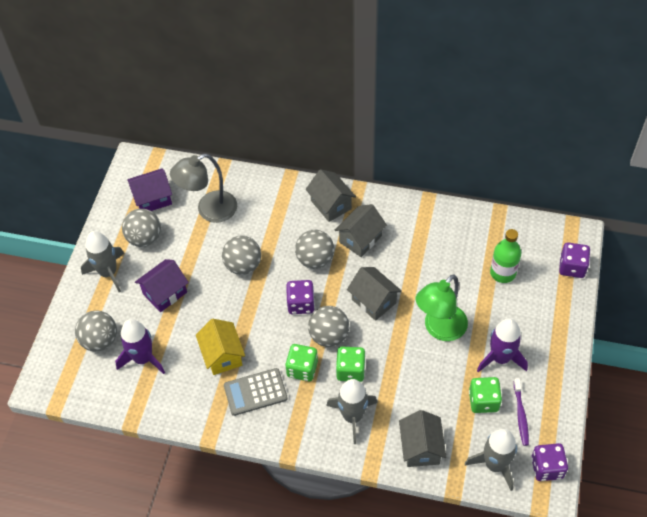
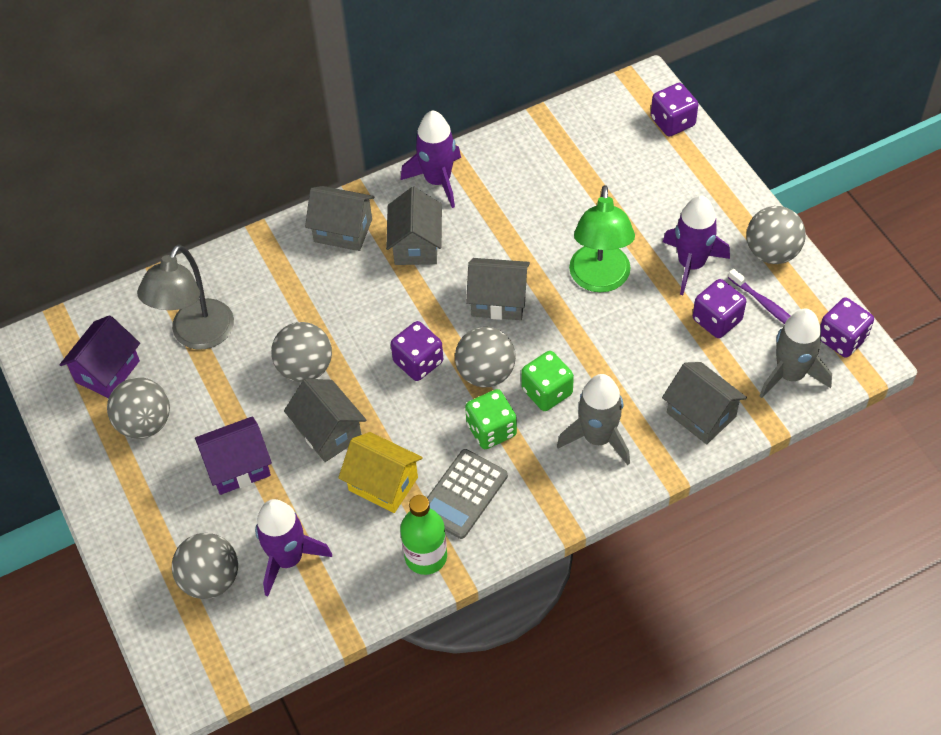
camera: 40 degrees left, 0 degrees up
(108, 273) = (138, 496): grey rocket -> none
(165, 293) = (238, 467): purple house -> purple house turned 60 degrees clockwise
(222, 308) = (328, 432): none -> grey house
(315, 259) = (385, 302): grey ball -> grey ball (772, 252)
(406, 211) = (438, 181): none -> purple rocket
(483, 401) = (717, 320): green dice -> purple dice
(502, 273) = (608, 175): green bottle -> green bottle (426, 556)

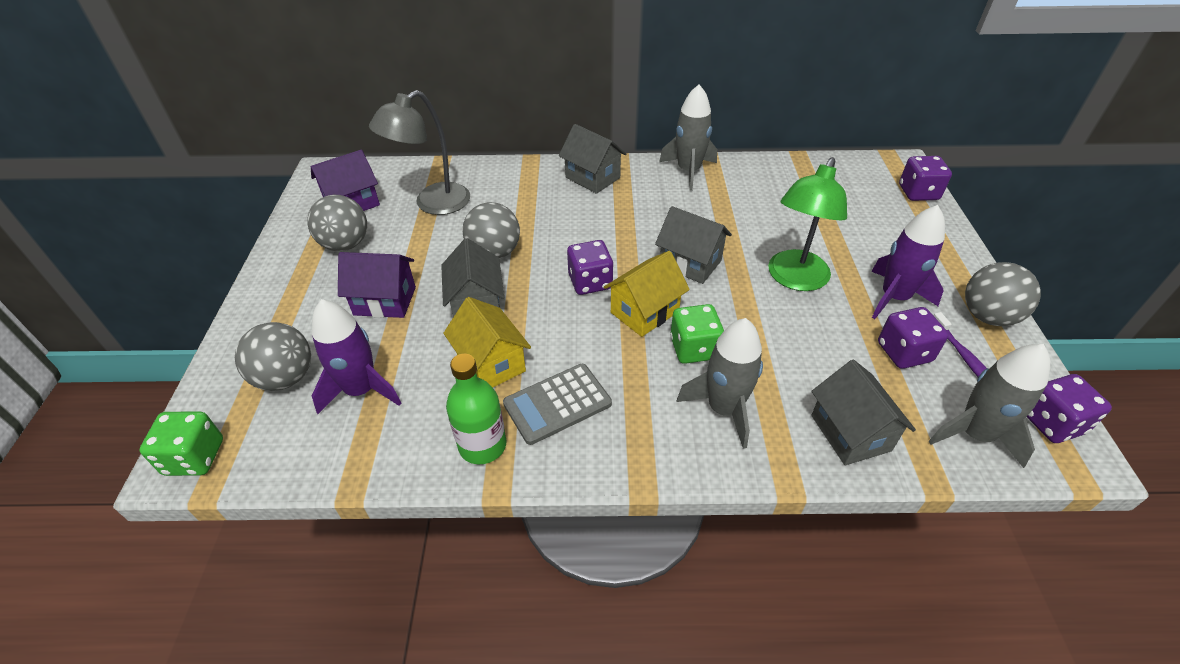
camera: 25 degrees right, 10 degrees down
(416, 245) = (644, 204): grey house -> none
(438, 181) = (688, 171): purple rocket -> grey rocket
(486, 373) = (644, 312): grey ball -> yellow house
(491, 430) = (620, 359): green dice -> green dice (194, 457)

